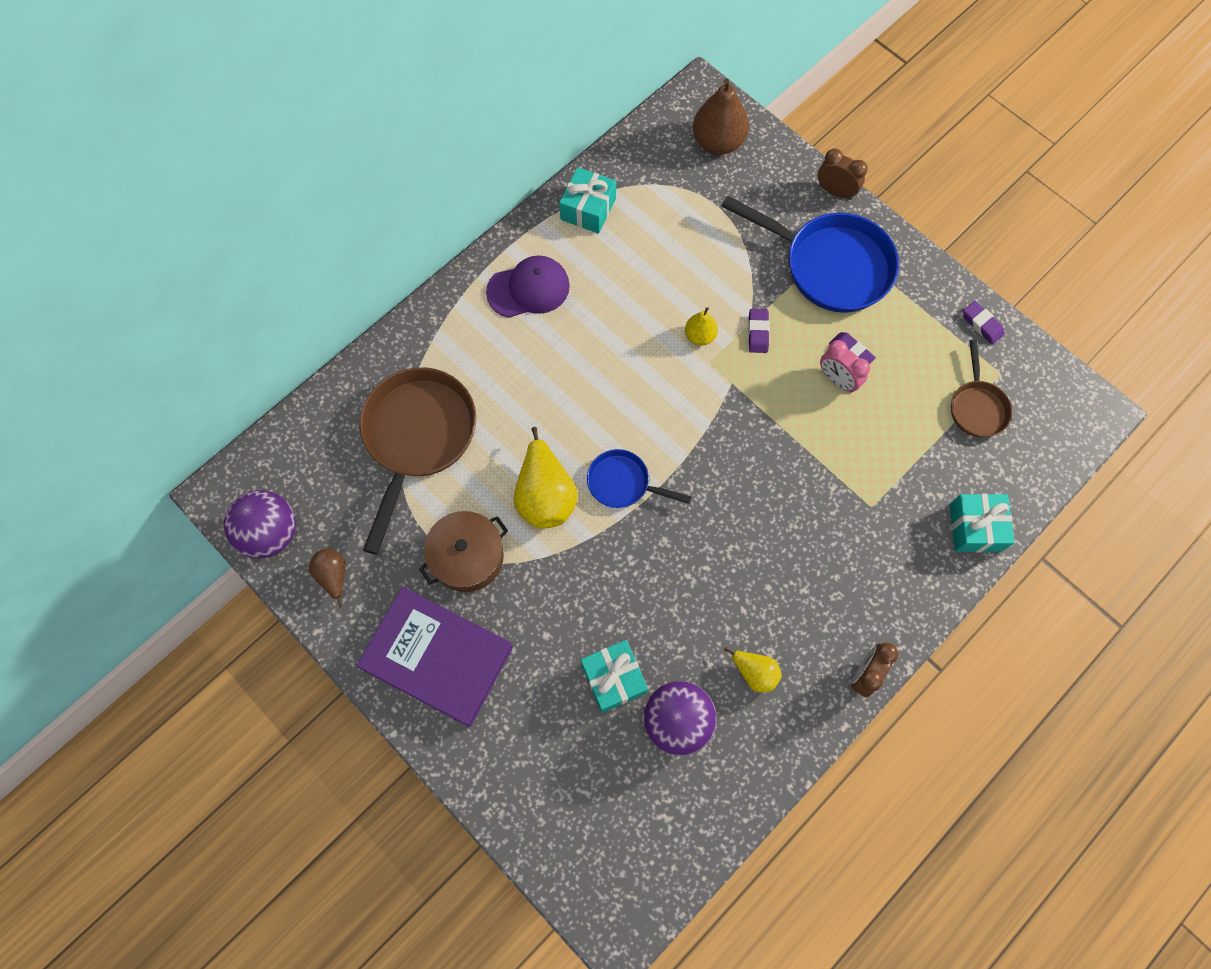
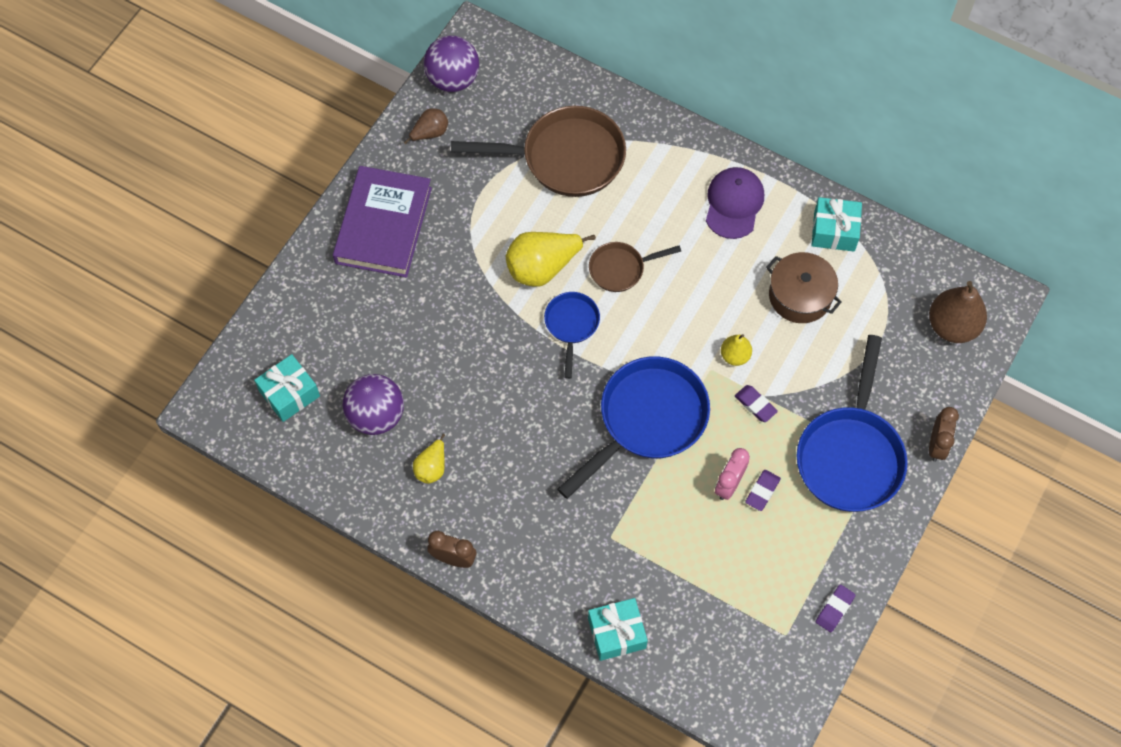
camera: 75 degrees right, 5 degrees down
(467, 557) = (472, 224): brown pot -> brown pot (800, 295)
(528, 289) = (734, 204): purple cap -> purple cap turned 135 degrees counterclockwise
(614, 678) = (399, 359): turquoise gift -> turquoise gift (289, 394)
(750, 437) = (647, 420): none -> blue pan
(758, 332) = (755, 405): purple eraser -> purple eraser turned 60 degrees clockwise
(976, 407) = (742, 617): brown pan -> brown pan (621, 269)

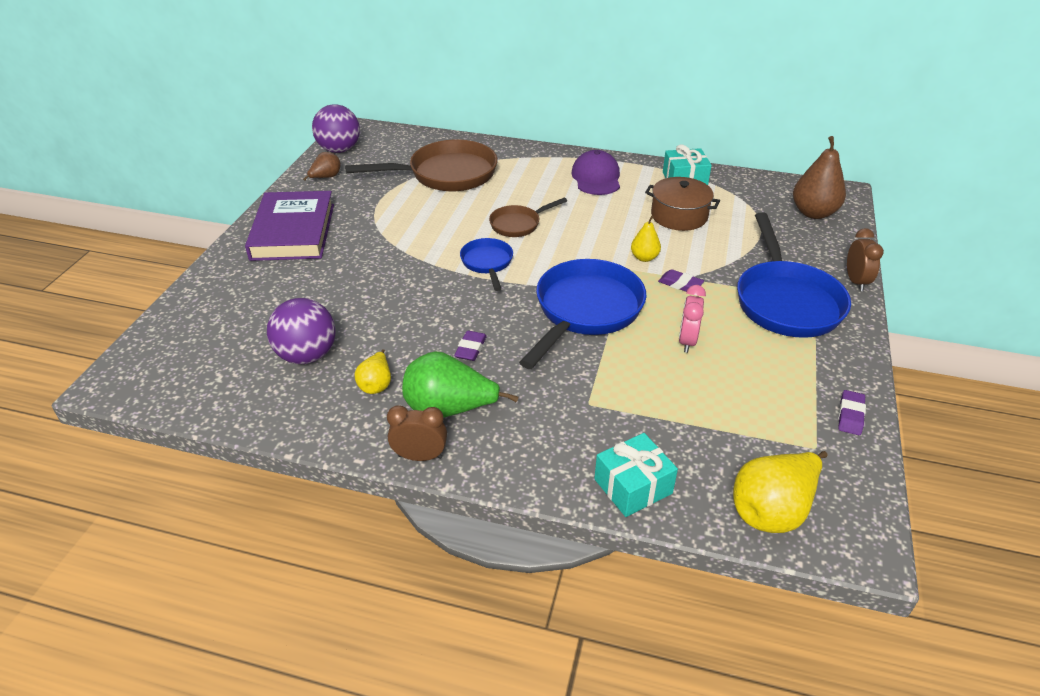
camera: 15 degrees left, 25 degrees down
(289, 394) = (209, 355): turquoise gift -> none
(488, 513) = (449, 410): none -> green pear
(542, 268) = (448, 234): yellow pear -> yellow pear (772, 510)
(762, 491) = (721, 340): purple eraser -> purple eraser (470, 349)

